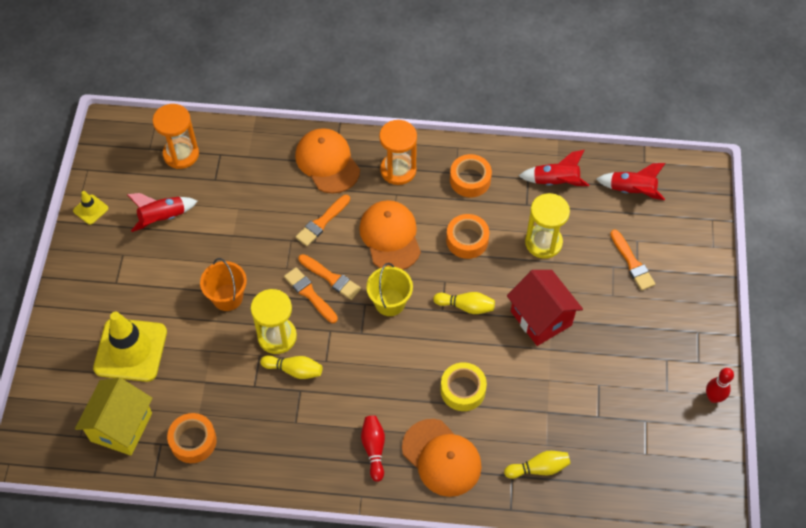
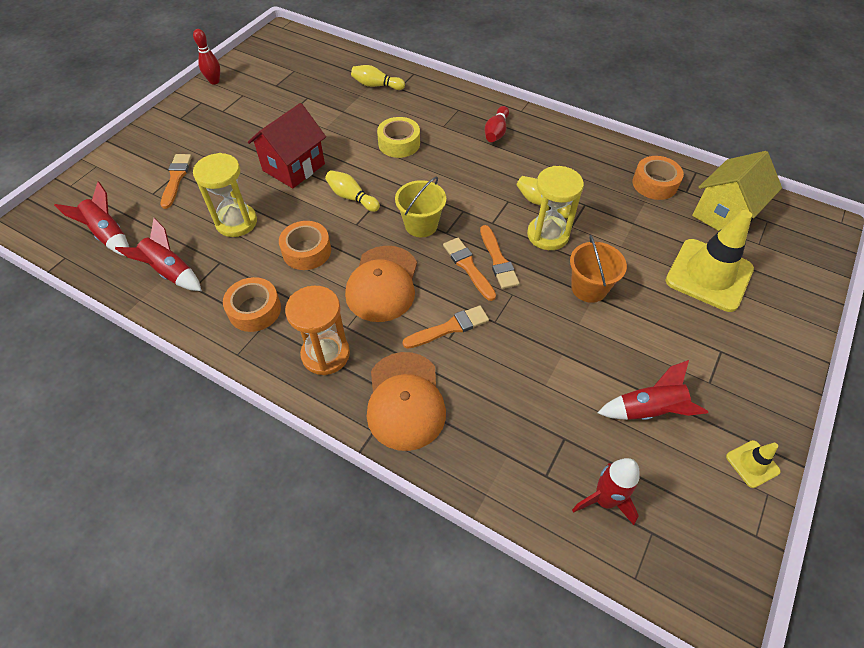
camera: 155 degrees left, 5 degrees down
(181, 154) = (604, 500): orange hourglass -> red rocket
(441, 458) = (445, 111): orange cap -> none
(541, 318) = (293, 167): red house -> red house turned 45 degrees clockwise

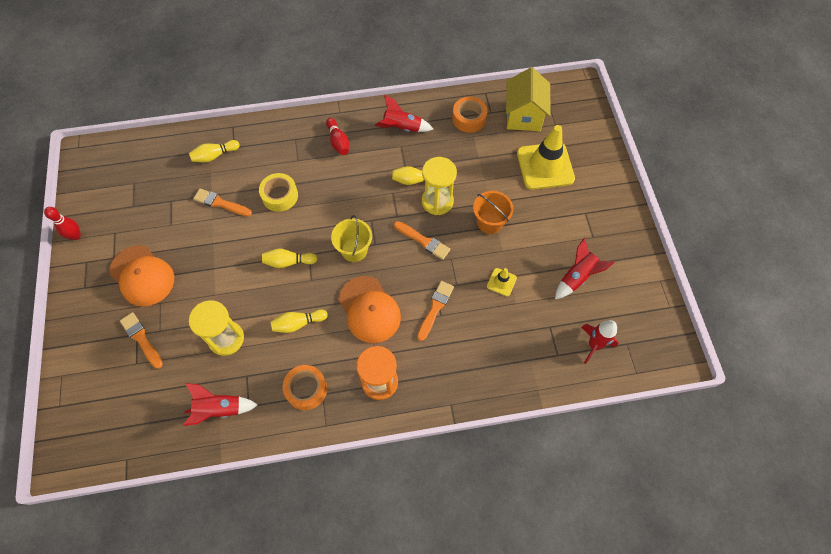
camera: 40 degrees left, 10 degrees up
(108, 235) = (140, 419): red rocket -> red rocket (402, 128)
(293, 167) = (222, 267): red house -> none
(307, 251) = (298, 323): orange tape -> yellow bowling pin
(405, 400) = (451, 373): orange cap -> orange cap (142, 276)
(468, 267) = (410, 259): orange brush -> orange brush (220, 203)
(752, 464) = (643, 269): yellow traffic cone -> yellow traffic cone (501, 282)

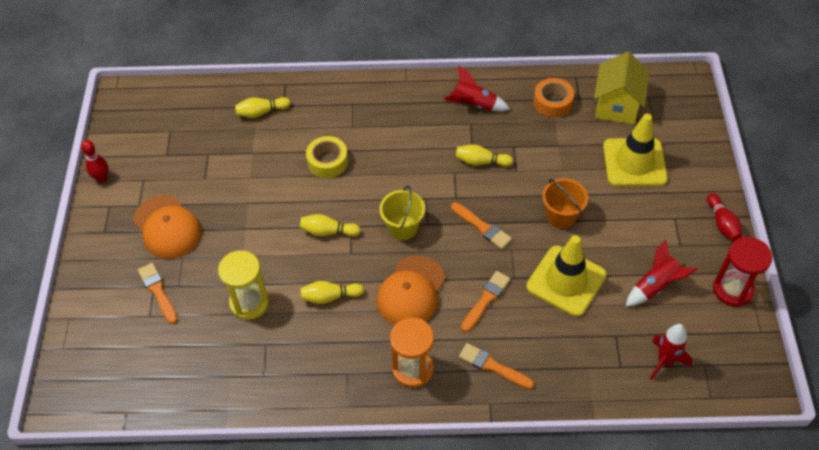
camera: 10 degrees right, 10 degrees down
(219, 409) = (232, 374): red rocket -> none
(220, 203) = (261, 162): orange brush -> orange brush (492, 366)
(306, 389) = (330, 366): orange tape -> none
(338, 141) = (400, 112): red bowling pin -> red bowling pin (722, 223)
(369, 309) = (411, 292): orange cap -> orange cap turned 45 degrees clockwise
(437, 201) = (504, 187): yellow hourglass -> none
(501, 282) = (566, 281): yellow traffic cone -> yellow traffic cone, size x2.21
(641, 272) = (732, 290): none -> red hourglass

